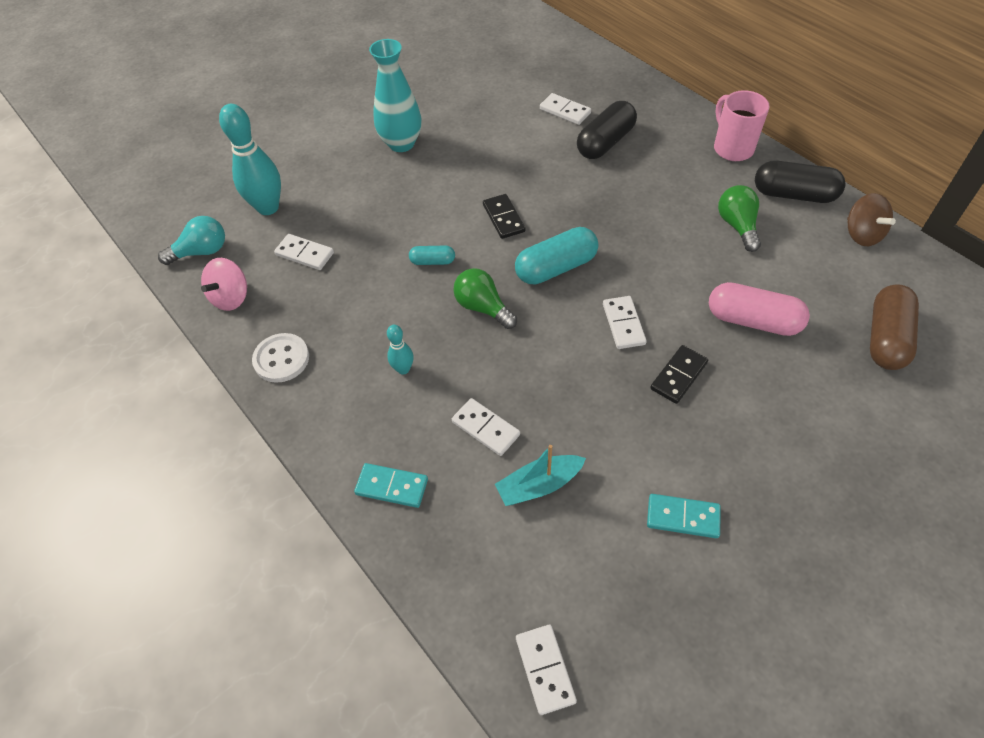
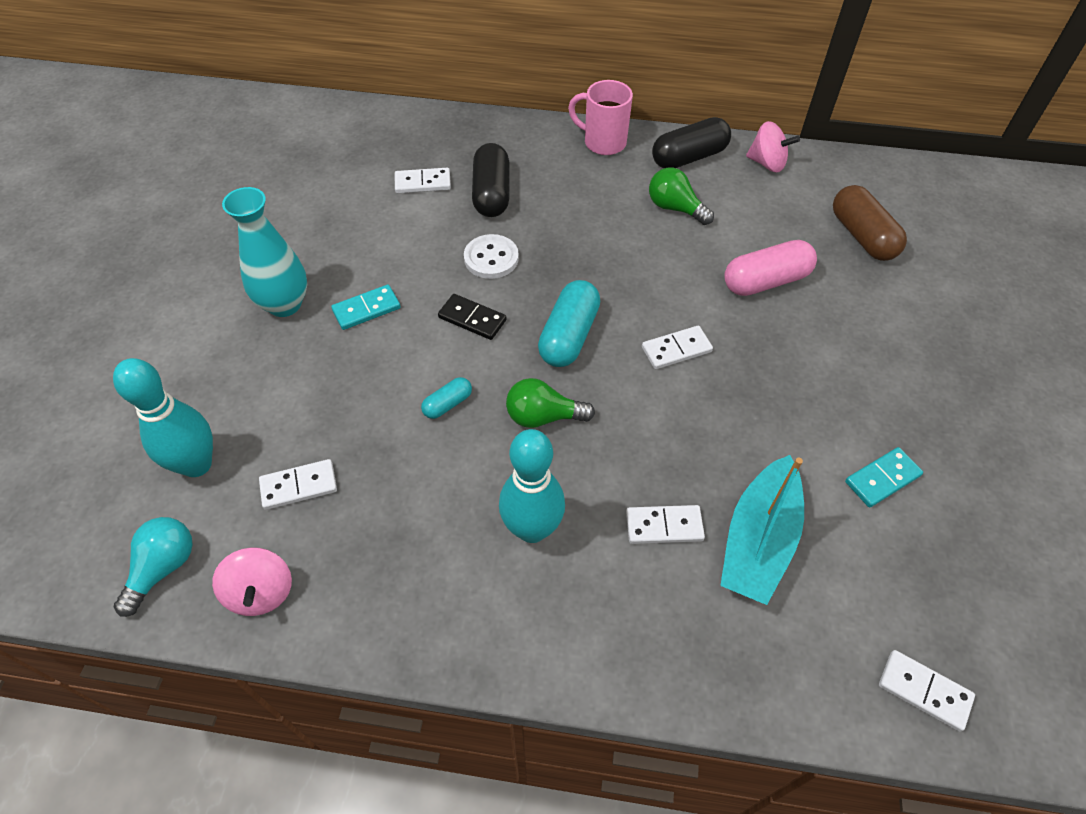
camera: 45 degrees left, 0 degrees up
(281, 359) = (395, 614): white button -> white button (491, 258)
(392, 487) = (642, 648): turquoise domino -> turquoise domino (366, 309)
(403, 369) = (532, 529): turquoise bowling pin -> turquoise bowling pin, size x2.02
(539, 485) = (758, 541): turquoise boat -> turquoise boat, size x1.58
(623, 324) = (676, 349): white domino -> white domino turned 60 degrees counterclockwise
(678, 376) = (761, 364): black domino -> none
(862, 234) = (767, 163): brown spinning top -> pink spinning top

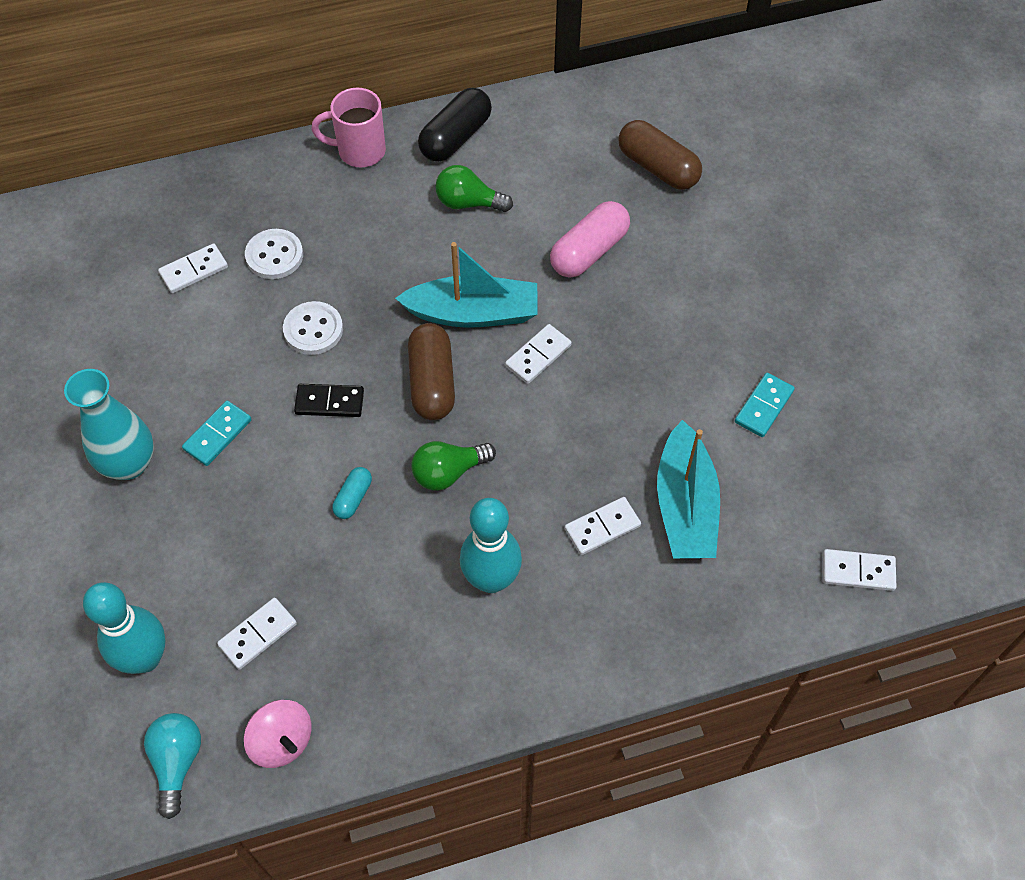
camera: 25 degrees left, 5 degrees up
(492, 194) = (274, 255): black capsule -> white button
(569, 336) = (432, 382): turquoise capsule -> brown capsule
(635, 294) = (473, 313): none -> turquoise boat
(767, 163) = (536, 116): pink spinning top -> none

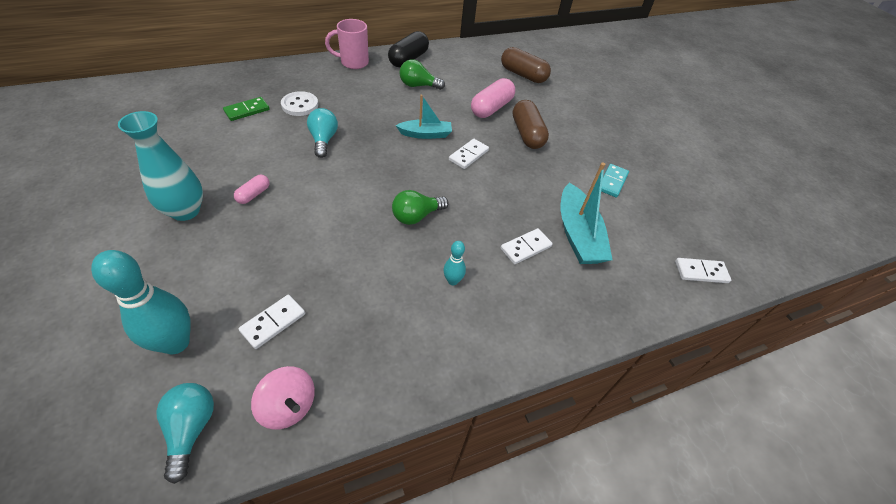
camera: 10 degrees left, 10 degrees down
(194, 270) = (247, 110): white domino -> green domino
(218, 435) = (254, 194): turquoise domino -> pink capsule
(313, 329) = (323, 140): white button -> turquoise light bulb
(329, 402) = (333, 177): black domino -> none
(353, 498) = (350, 231): turquoise capsule -> none
(432, 382) = (402, 167): brown capsule -> brown capsule (527, 134)
(473, 313) = (425, 134): turquoise boat -> turquoise boat, size x0.63
(491, 579) = (452, 281): turquoise bowling pin -> turquoise bowling pin, size x0.49

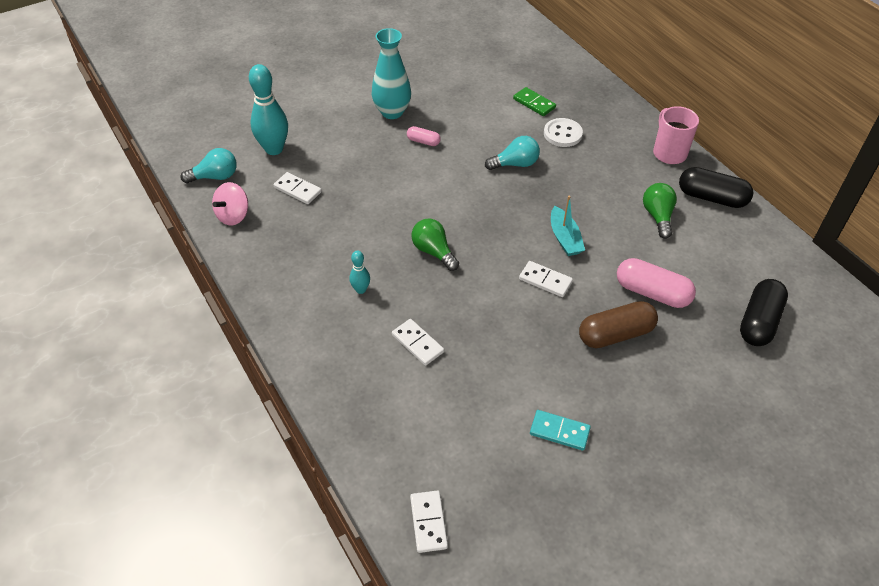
camera: 85 degrees right, 0 degrees up
(523, 75) = (758, 321): brown capsule -> black capsule
(578, 235) = (451, 391): turquoise boat -> none

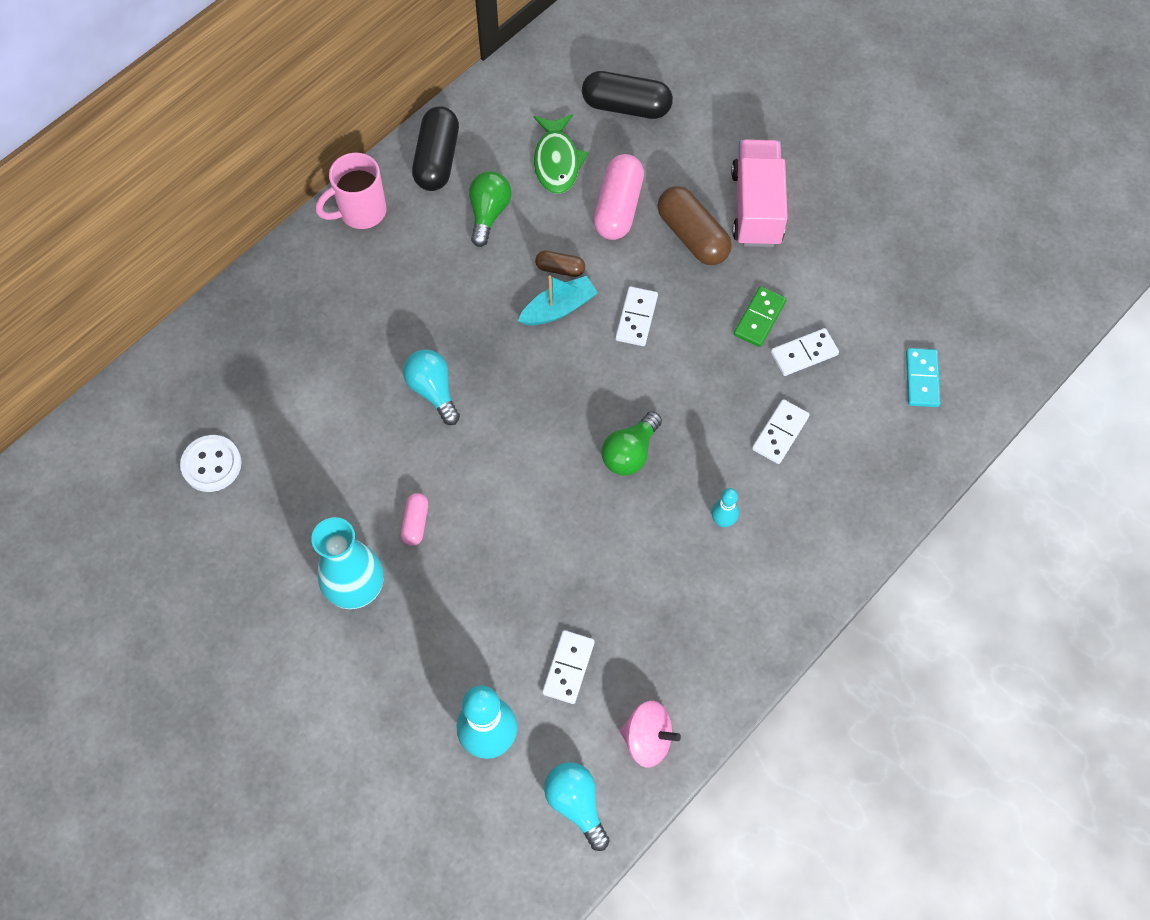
camera: 105 degrees left, 15 degrees up
(428, 522) = (989, 366): white domino -> white domino (804, 354)
(534, 103) = (289, 392): green domino -> green domino (759, 318)
(559, 431) = (839, 270): turquoise domino -> turquoise domino (922, 379)
(562, 134) = (352, 343): white button -> white button (211, 464)
(600, 246) = (560, 269): none -> brown capsule
(638, 387) = (756, 207): none -> pink truck
(657, 216) = (488, 213): green light bulb -> green light bulb turned 120 degrees clockwise
(703, 264) = (556, 161): none -> green fish

